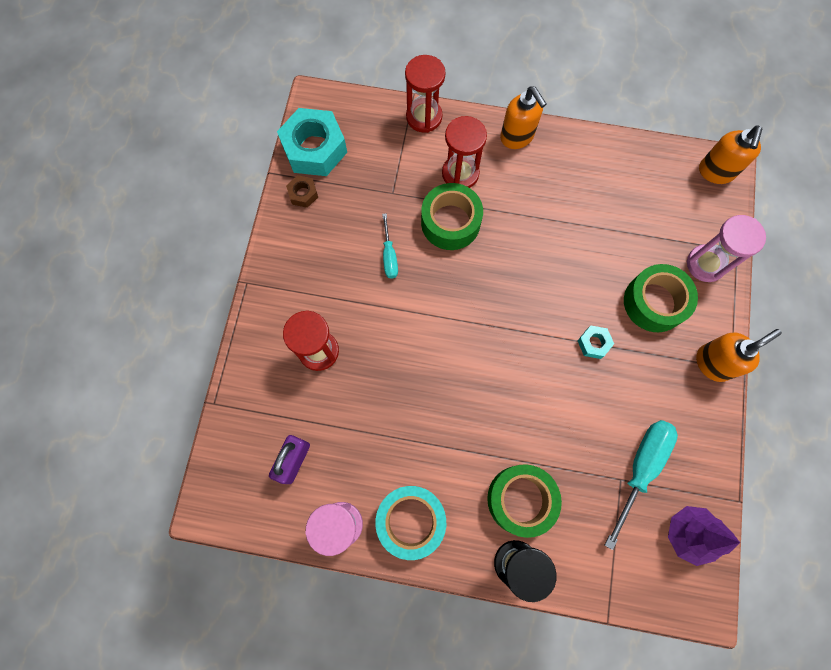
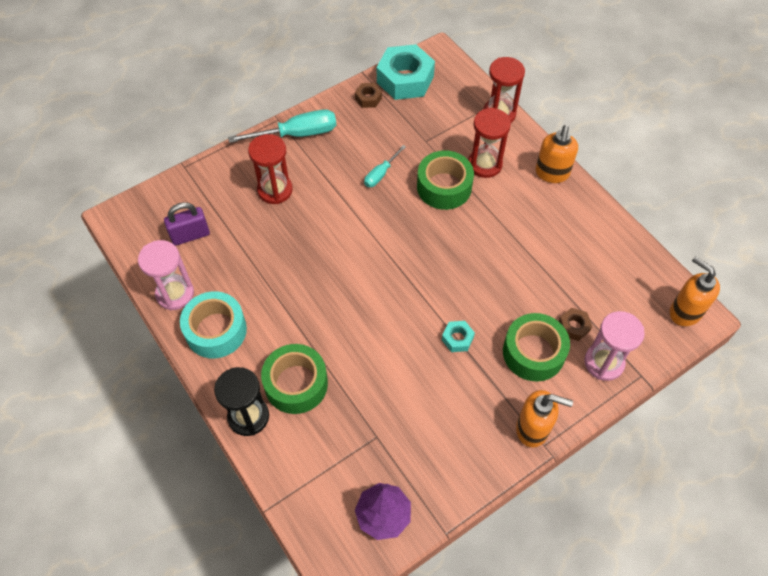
camera: 45 degrees right, 15 degrees down
(640, 468) = (398, 443): turquoise screwdriver -> turquoise screwdriver (297, 134)
(659, 254) = (573, 326): none -> brown nut
(715, 172) = (685, 312): orange soap dispenser -> orange soap dispenser turned 75 degrees clockwise

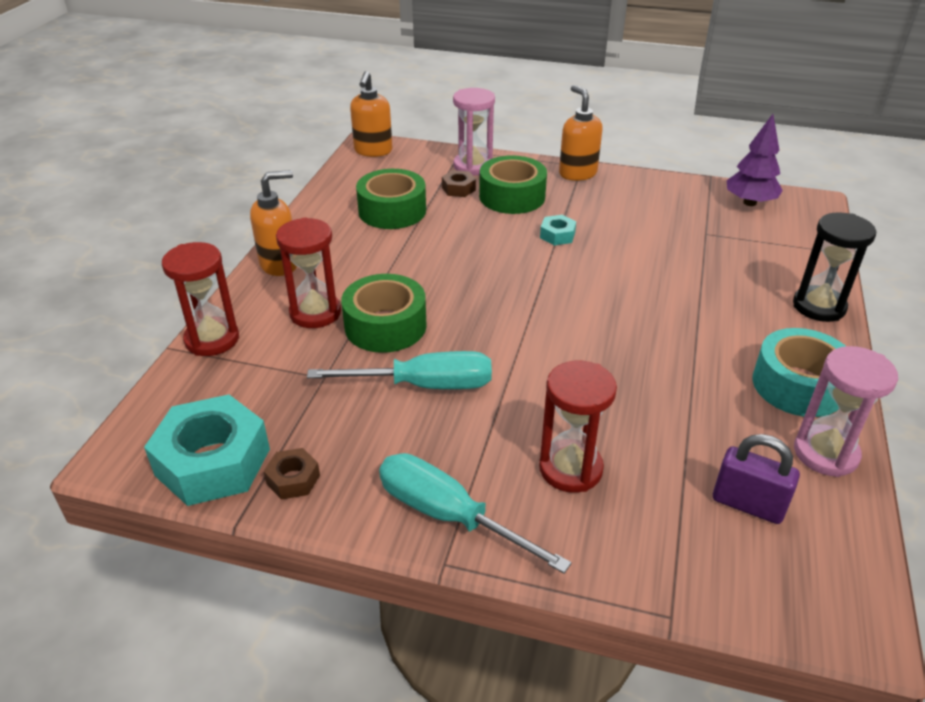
camera: 130 degrees left, 20 degrees down
(296, 384) = (745, 297): green tape -> green tape (392, 211)
(381, 174) = (424, 385): turquoise screwdriver -> turquoise screwdriver, size x1.79

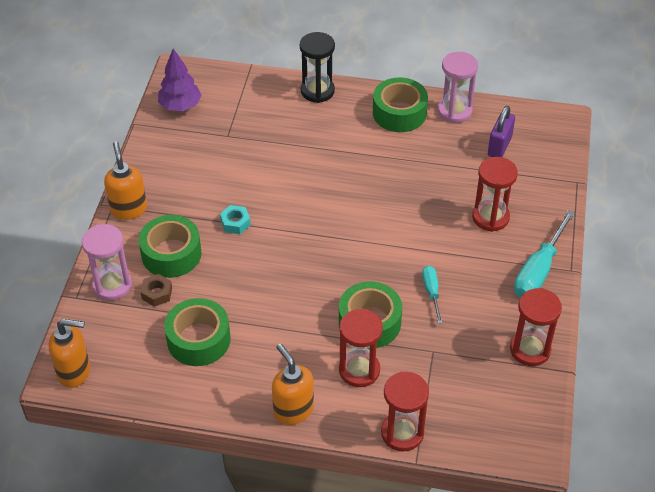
camera: 95 degrees left, 10 degrees up
(213, 462) = (526, 397): turquoise nut -> none
(293, 479) = (530, 349): brown nut -> red hourglass
(424, 385) = (431, 292): turquoise screwdriver -> turquoise screwdriver, size x0.56
(577, 173) = (128, 209): orange soap dispenser -> orange soap dispenser turned 105 degrees clockwise
(798, 385) = (399, 113): turquoise tape -> green tape

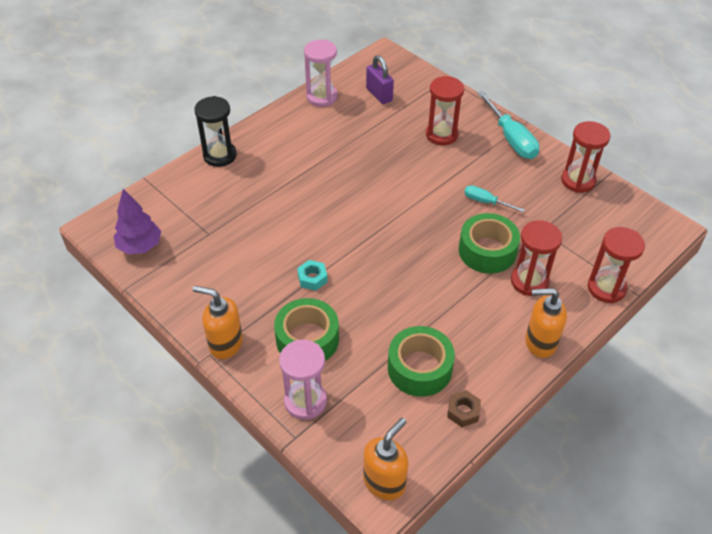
camera: 55 degrees left, 0 degrees up
(157, 293) = (343, 372): brown nut -> brown nut (463, 411)
(399, 113) = (293, 125): green tape -> none

